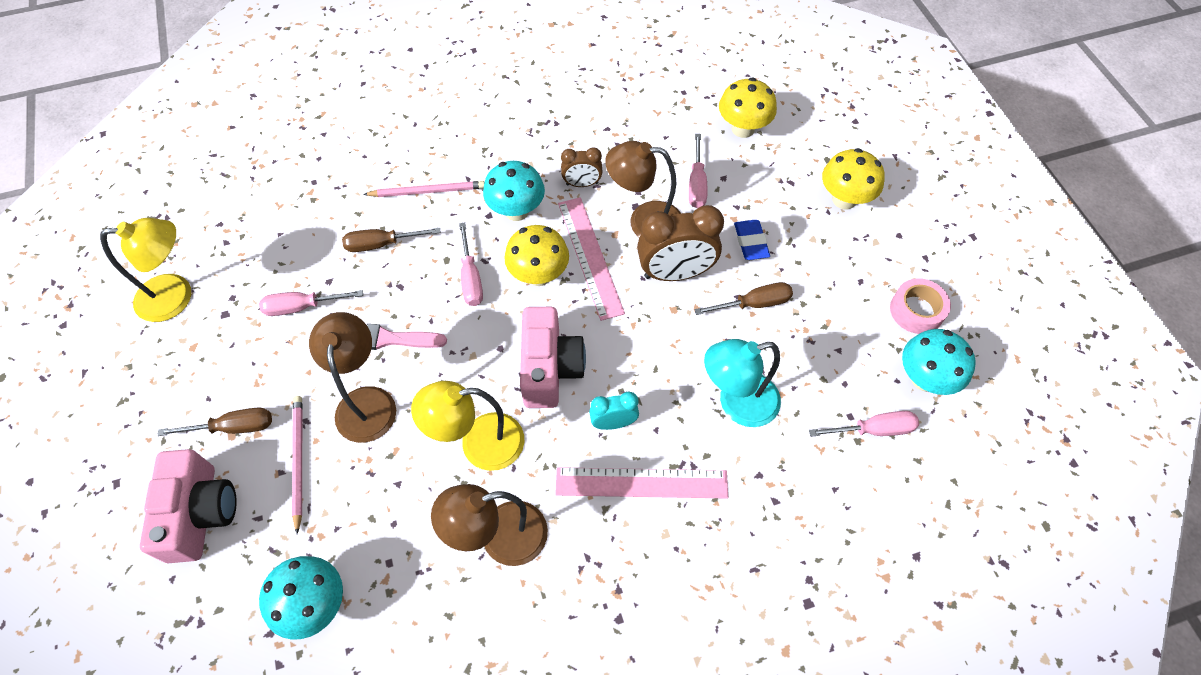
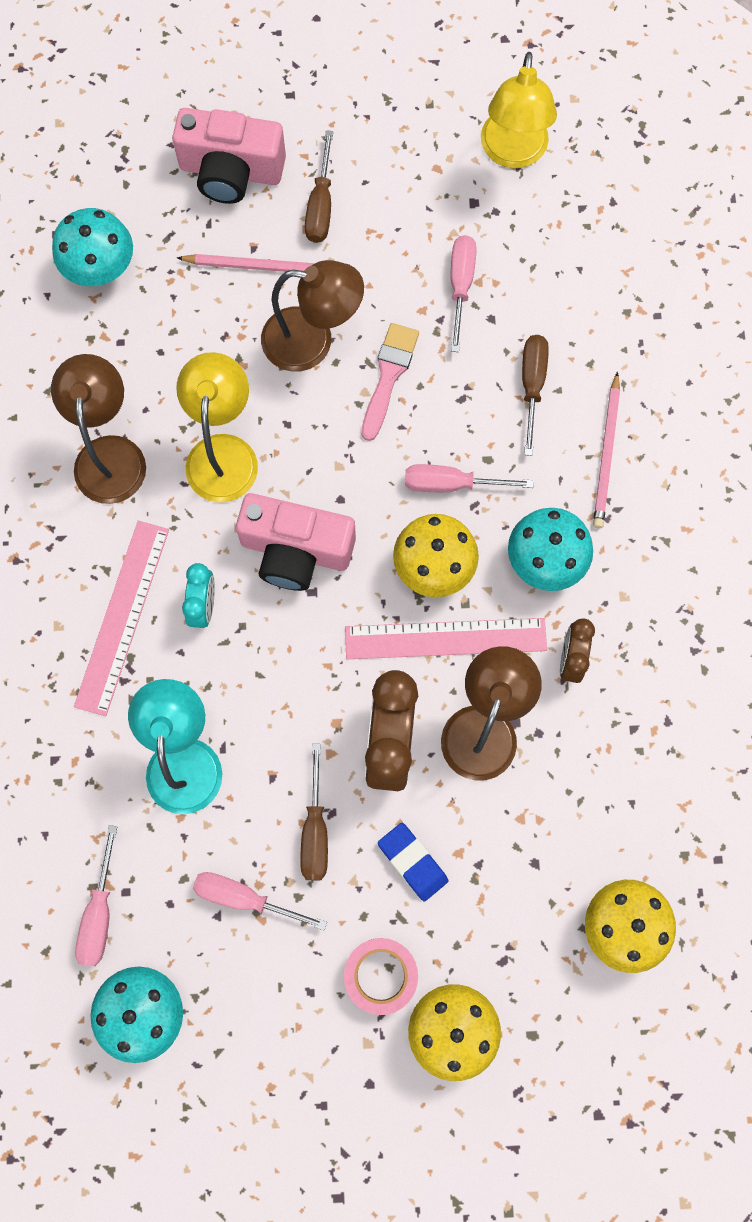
camera: 105 degrees right, 15 degrees up
(697, 184) = (532, 820): pink screwdriver -> pink screwdriver (244, 898)
(751, 242) = (412, 862): blue eraser -> blue eraser turned 45 degrees clockwise
(916, 311) = (243, 1049): pink tape -> pink tape (380, 975)

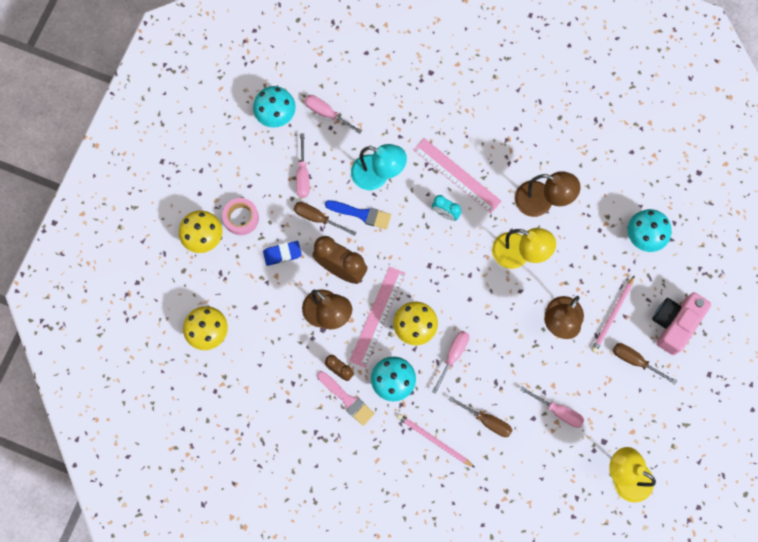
camera: 115 degrees right, 0 degrees up
(244, 898) = (303, 175): pink screwdriver -> pink screwdriver turned 135 degrees clockwise
(271, 752) = (361, 214): none -> blue brush
(296, 550) = (453, 267): pink camera -> none
(388, 375) = (524, 352): pink brush -> pink brush (347, 399)

